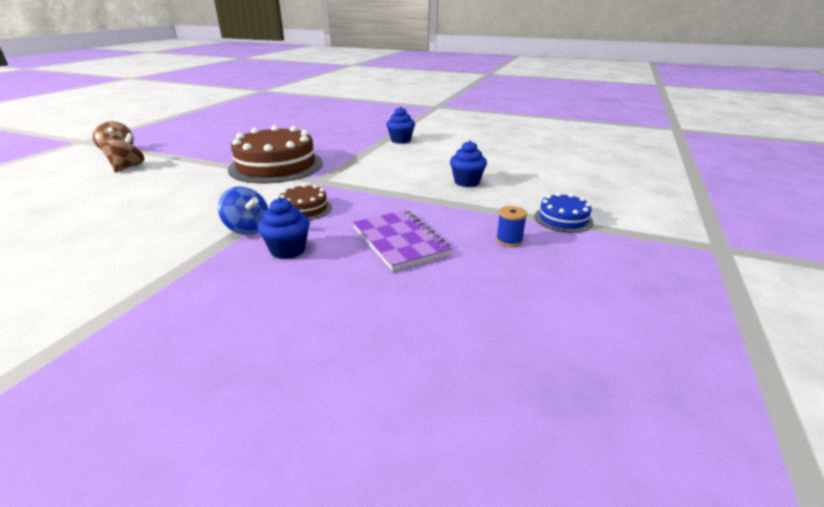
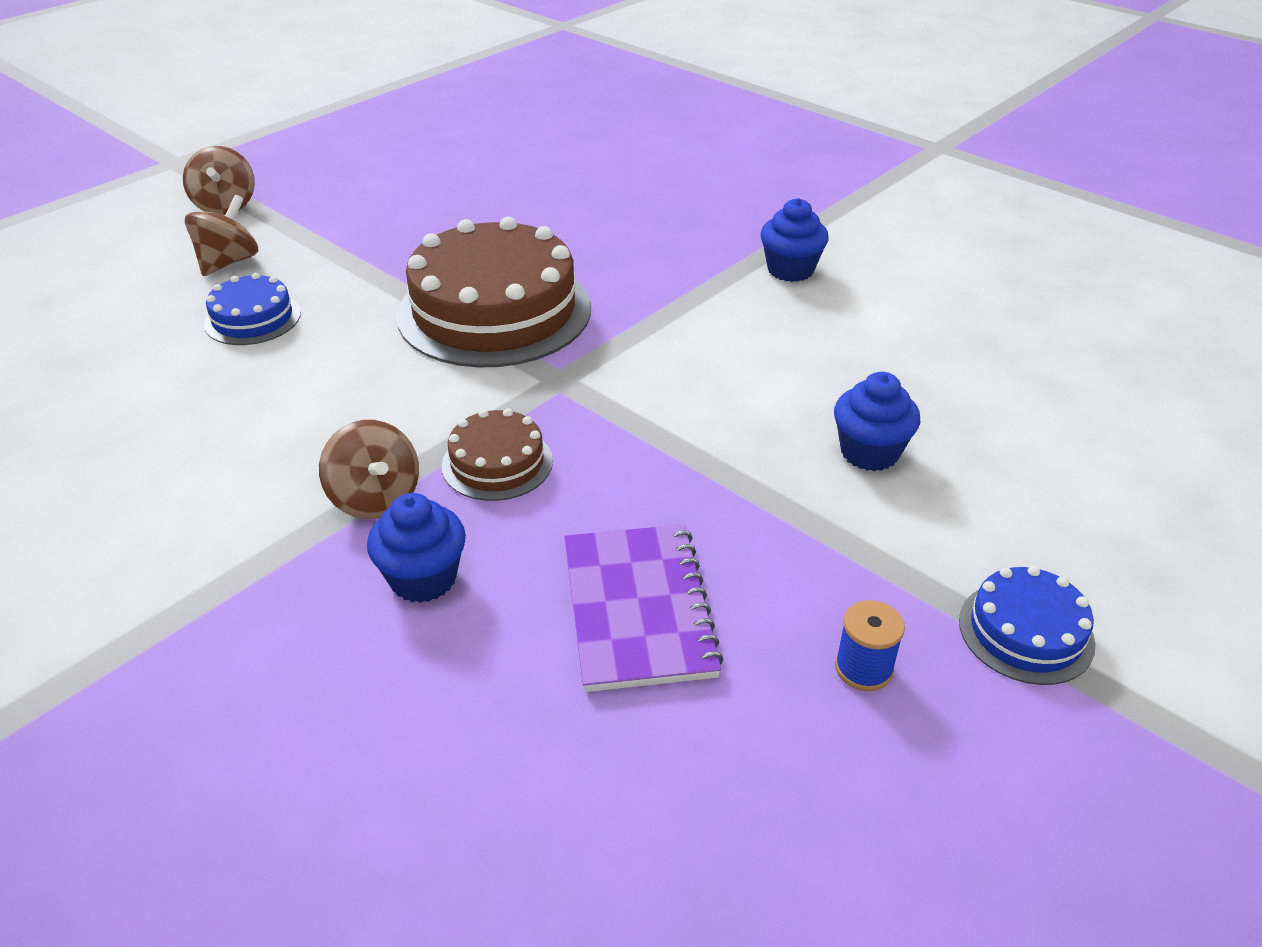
camera: 20 degrees right, 10 degrees up
(150, 183) = (252, 318): none -> blue cake
(248, 229) = (375, 499): blue spinning top -> brown spinning top

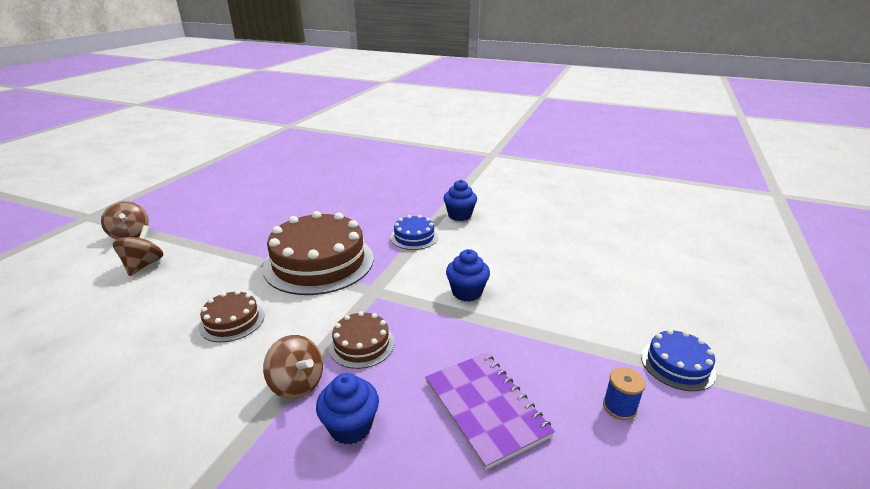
camera: 20 degrees left, 10 degrees down
(252, 318) = (172, 294): blue cake -> blue cake (414, 237)
(322, 381) = (232, 321): none -> brown cake
(869, 452) = (549, 293): blue cupcake -> blue cupcake (467, 292)

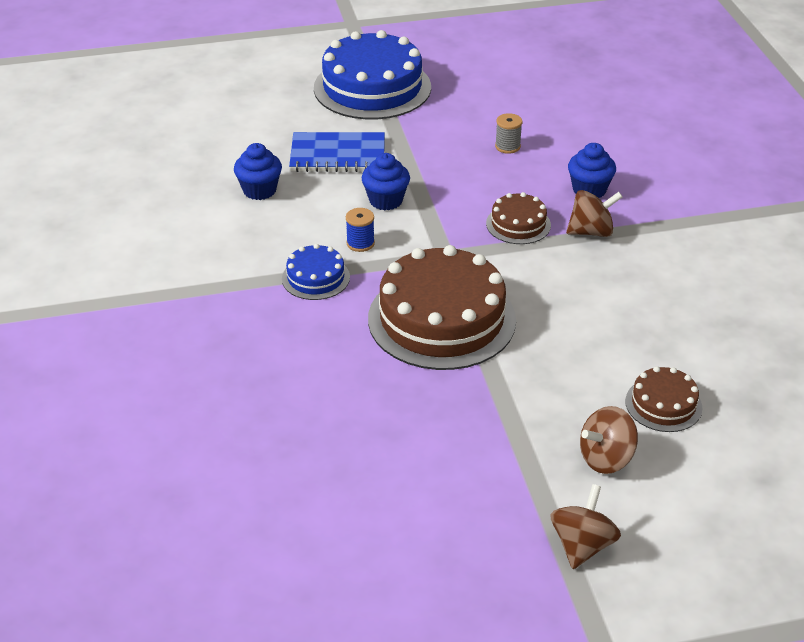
camera: 125 degrees left, 10 degrees up
(232, 321) = (584, 313): brown cake -> brown cake (663, 404)
(297, 384) = (591, 232): brown spinning top -> brown spinning top turned 75 degrees clockwise
(459, 215) = (223, 267): blue cupcake -> blue cupcake (259, 190)
(485, 408) = (507, 146): purple notebook -> grey spool
(553, 295) = (338, 155): none -> blue notebook
(619, 407) = (444, 101): blue spool -> blue spool (360, 243)
(677, 364) = (372, 87): blue cake -> blue cake, size x2.09

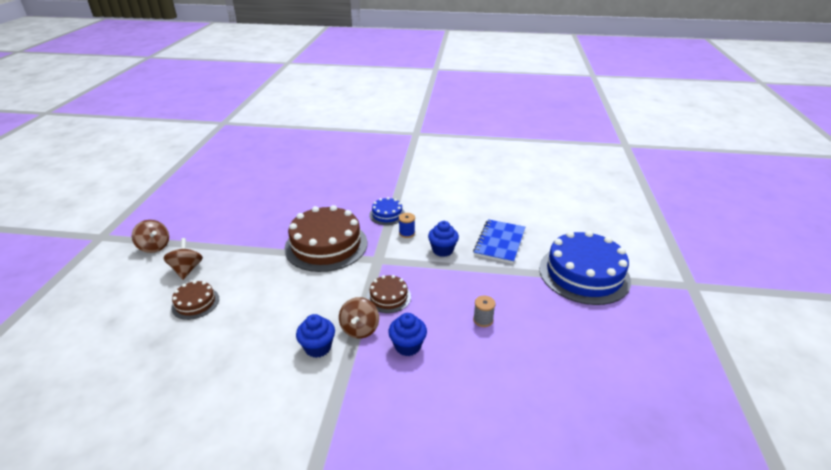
camera: 110 degrees right, 5 degrees down
(259, 190) = (473, 211): blue cupcake -> blue cupcake (318, 347)

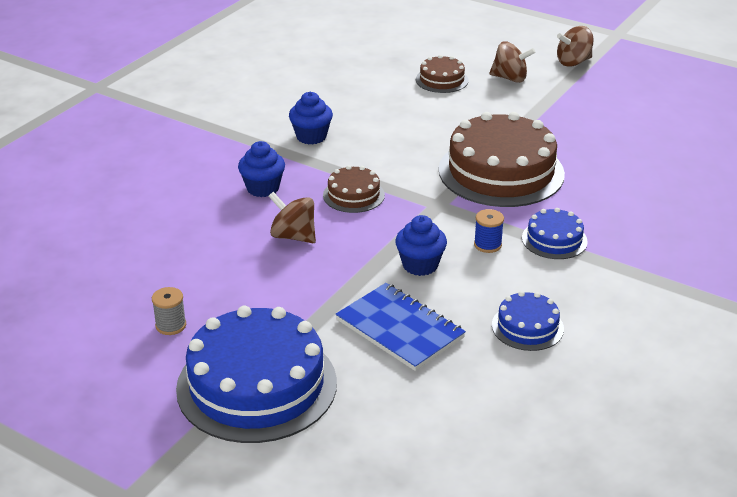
camera: 115 degrees right, 0 degrees up
(360, 329) = (316, 165): brown spinning top -> brown spinning top (293, 236)
(464, 209) = (527, 327): none -> blue cake
(483, 320) = (253, 251): grey spool -> grey spool (171, 325)

